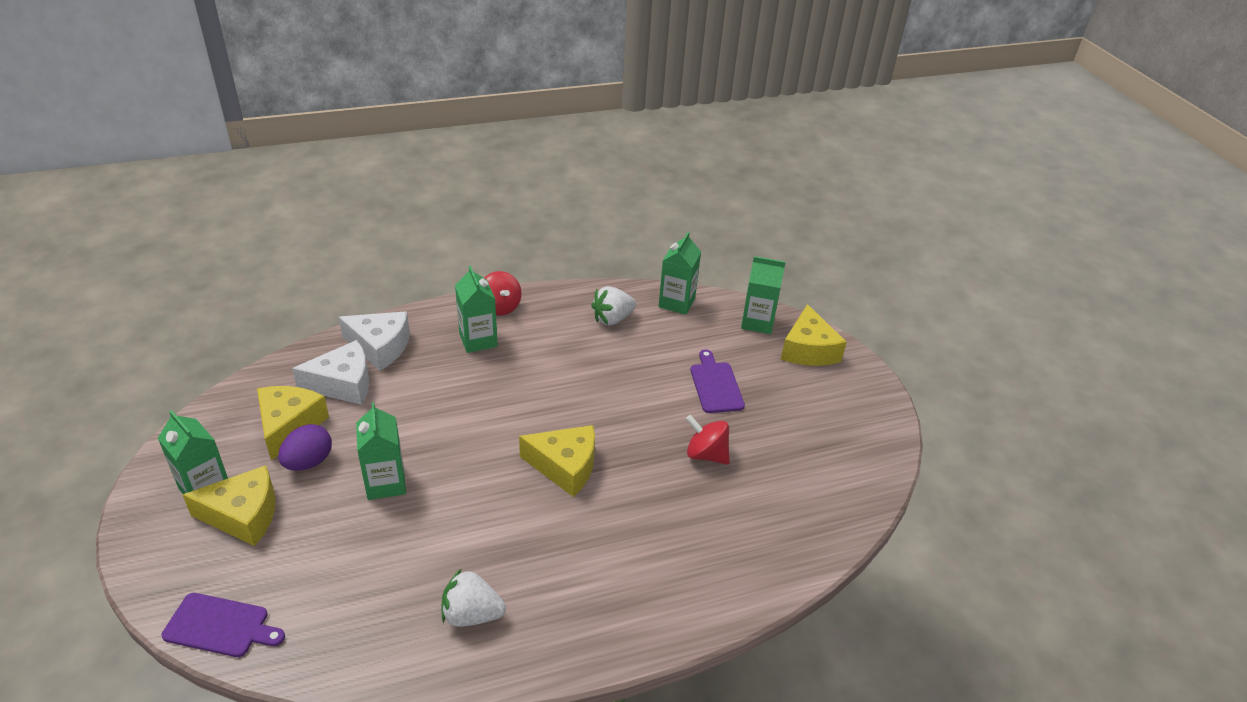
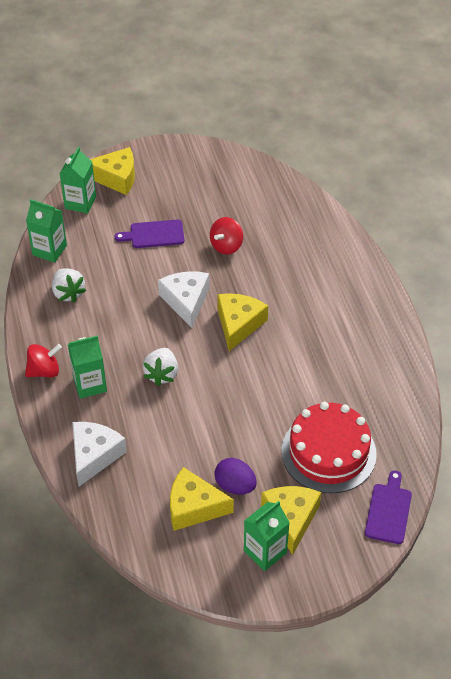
camera: 85 degrees left, 10 degrees up
(336, 559) = (328, 452): none -> red cake
(343, 384) = (142, 476): white cheese -> white cheese (186, 301)
(386, 483) = (256, 432): green carton -> none
(472, 615) = (368, 372): white strawberry -> white strawberry (162, 374)

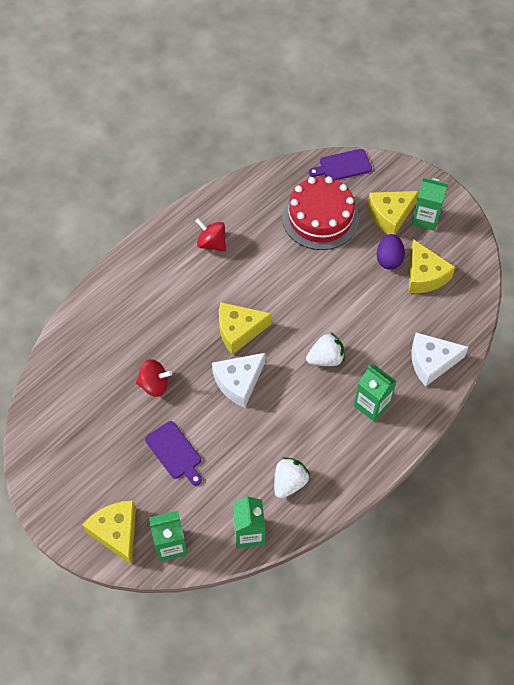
camera: 120 degrees left, 10 degrees up
(44, 371) = (383, 447): red spinning top -> red spinning top (211, 243)

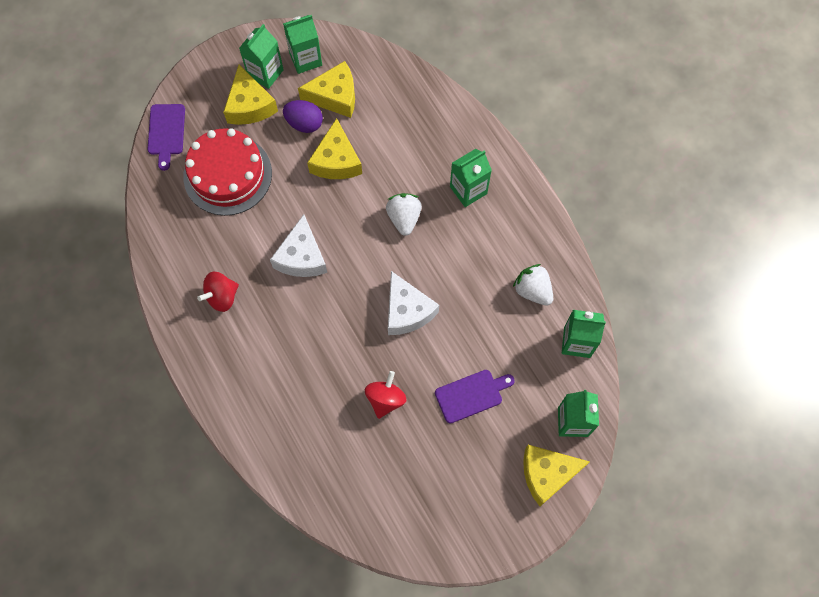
camera: 75 degrees left, 10 degrees up
(239, 331) = (345, 295): yellow cheese -> yellow cheese (336, 160)
(431, 362) = (436, 121): white cheese -> white cheese (302, 257)
(452, 244) = (305, 59): none -> green carton

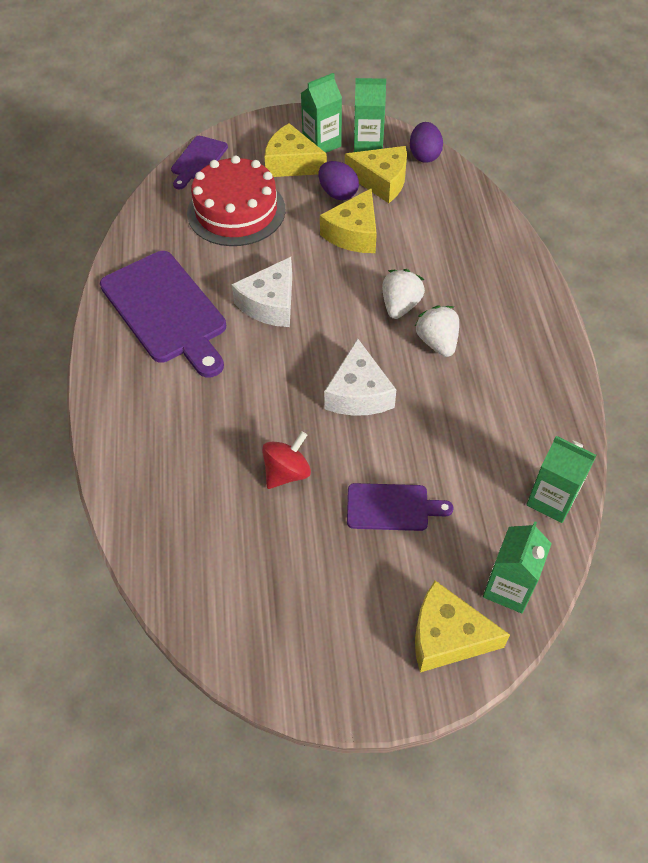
camera: 25 degrees right, 15 degrees down
(222, 297) = (166, 311): red spinning top -> purple cutting board
(250, 105) = (291, 164): yellow cheese -> yellow cheese turned 105 degrees clockwise
(358, 54) = (424, 155): none -> purple egg
(468, 190) = (486, 304): green carton -> none
(533, 290) = (519, 425): white strawberry -> white strawberry (437, 342)

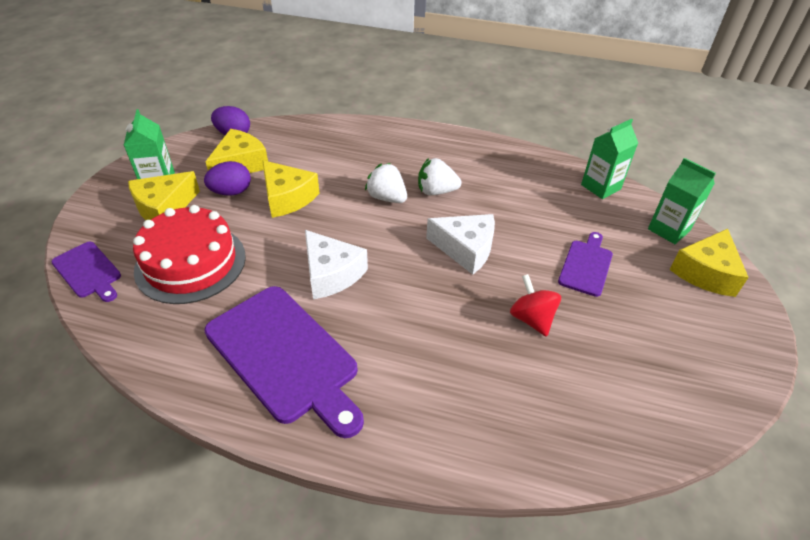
camera: 70 degrees left, 10 degrees down
(166, 311) = (285, 356): purple cutting board -> purple cutting board turned 60 degrees clockwise
(368, 144) = (189, 157): green carton -> none

